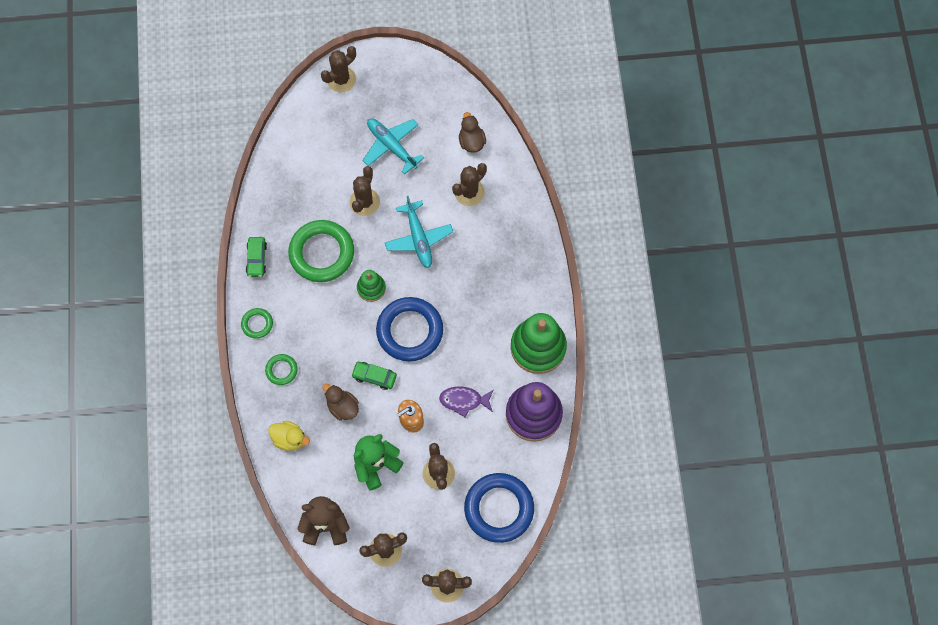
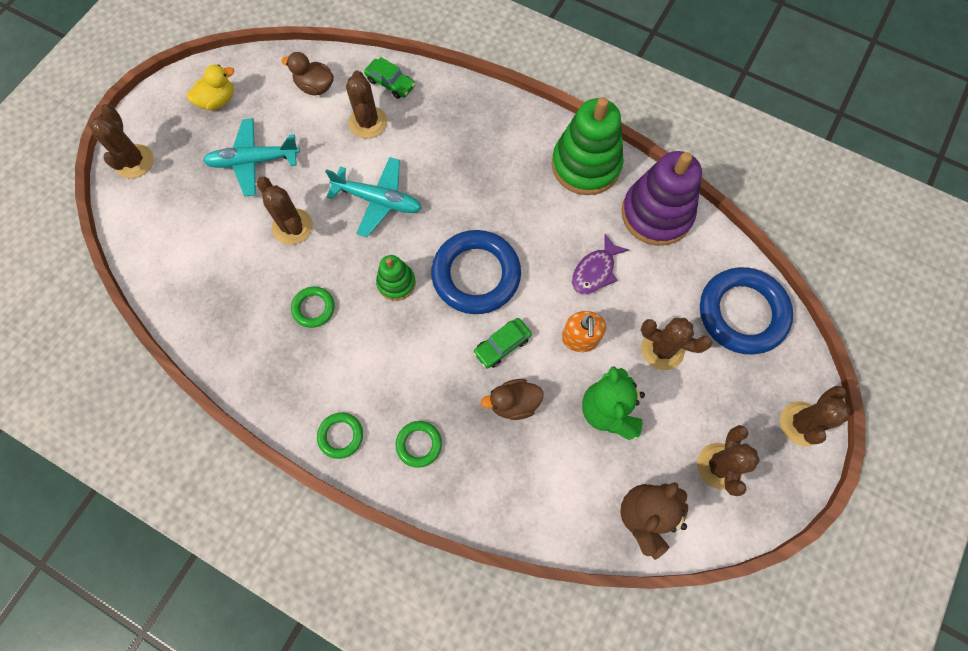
camera: 55 degrees left, 0 degrees up
(256, 259) = (261, 384): green car -> green car (390, 83)
(290, 439) = (511, 490): yellow duck -> yellow duck (218, 101)
(322, 253) = (313, 308): green ring -> green ring, size x0.48

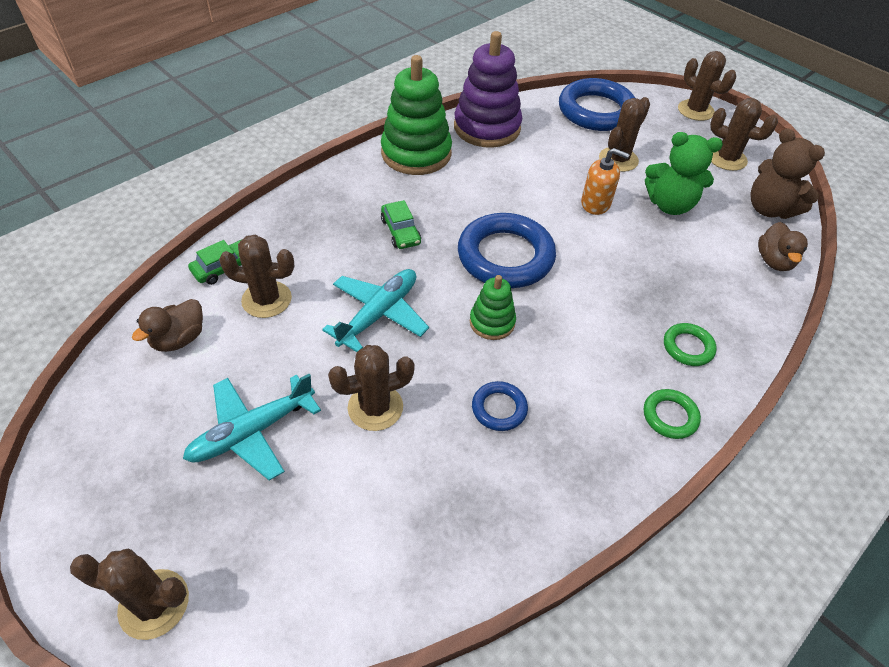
camera: 75 degrees left, 20 degrees down
(218, 101) = (121, 458): yellow duck -> none
(253, 161) = (252, 432): turquoise plane -> turquoise plane turned 45 degrees clockwise
(313, 308) = (499, 408): green ring -> blue ring
(502, 345) = (590, 257): green car -> green car (400, 231)
(513, 403) = (653, 264): brown duck -> brown duck (774, 261)
(595, 271) = (530, 177): purple fish -> none

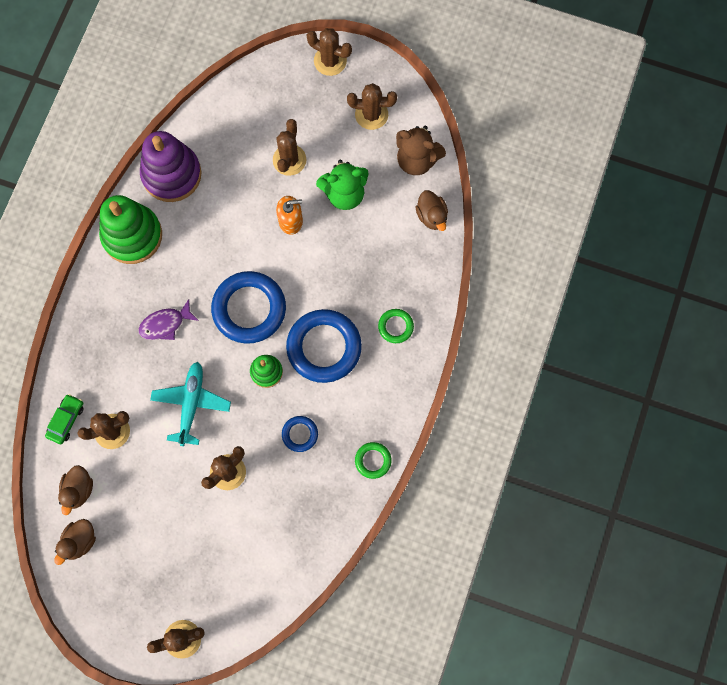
camera: 25 degrees left, 25 degrees up
(131, 395) = (79, 541): none -> brown duck
(252, 432) = (167, 525): turquoise plane -> none
(400, 231) = (165, 324): green car -> purple fish
(596, 111) = (250, 105): blue ring -> blue ring (324, 347)
(670, 416) = (400, 386): green ring -> green ring (373, 460)

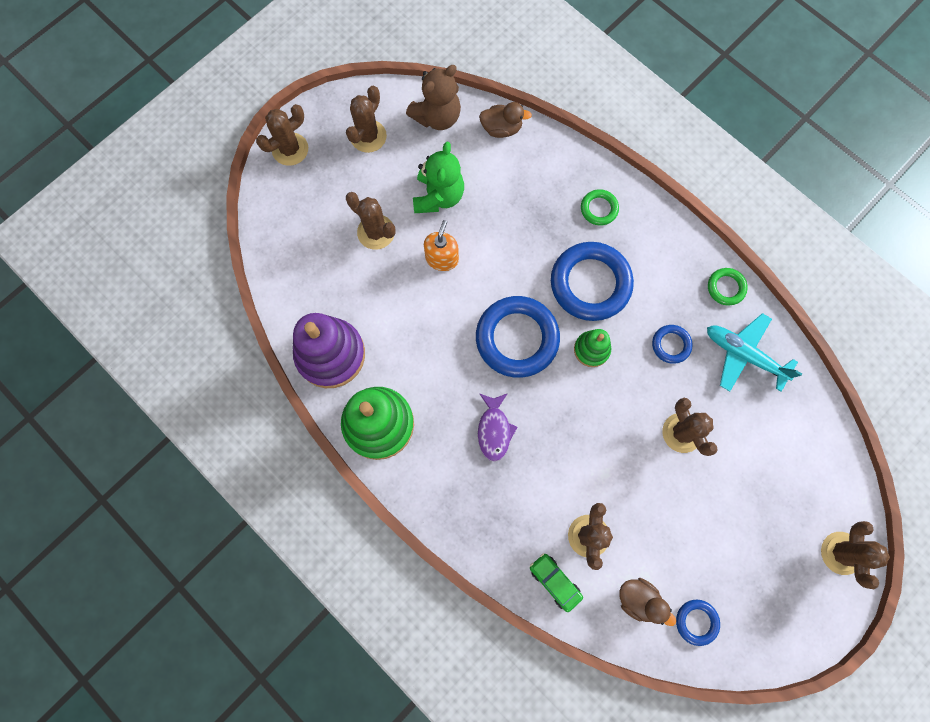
camera: 65 degrees left, 0 degrees up
(79, 541) = (696, 622): brown duck -> blue ring
(191, 404) = (593, 439): turquoise plane -> turquoise plane (744, 355)

